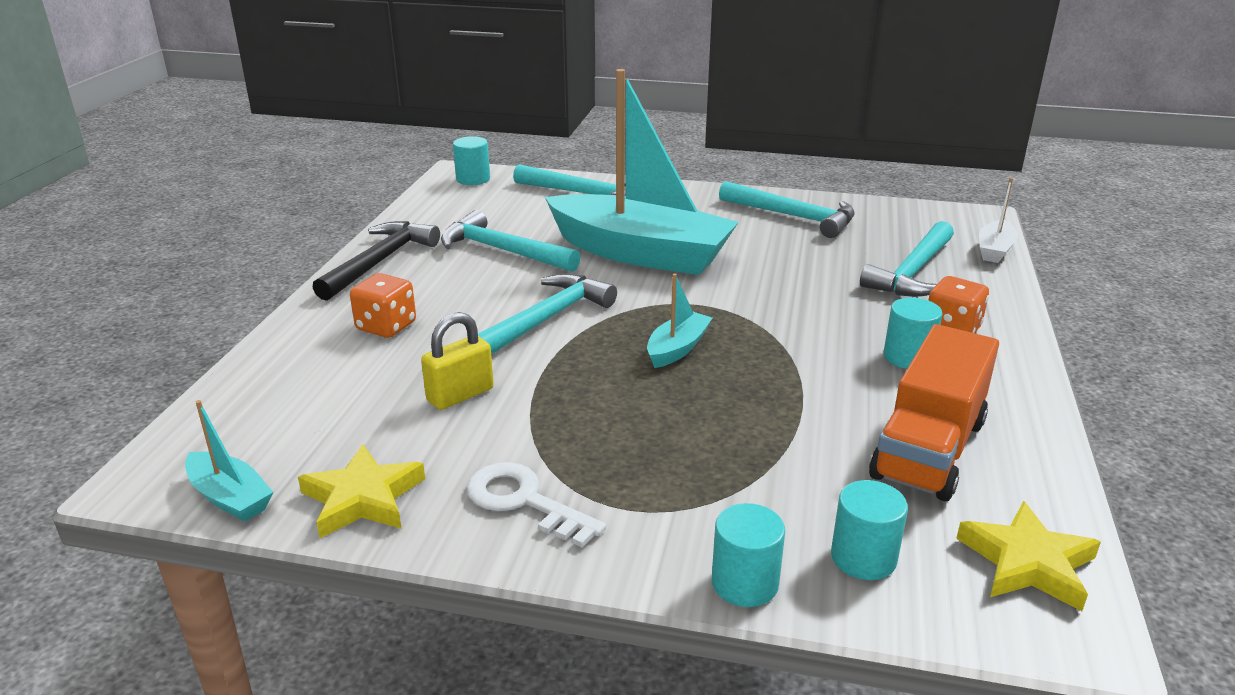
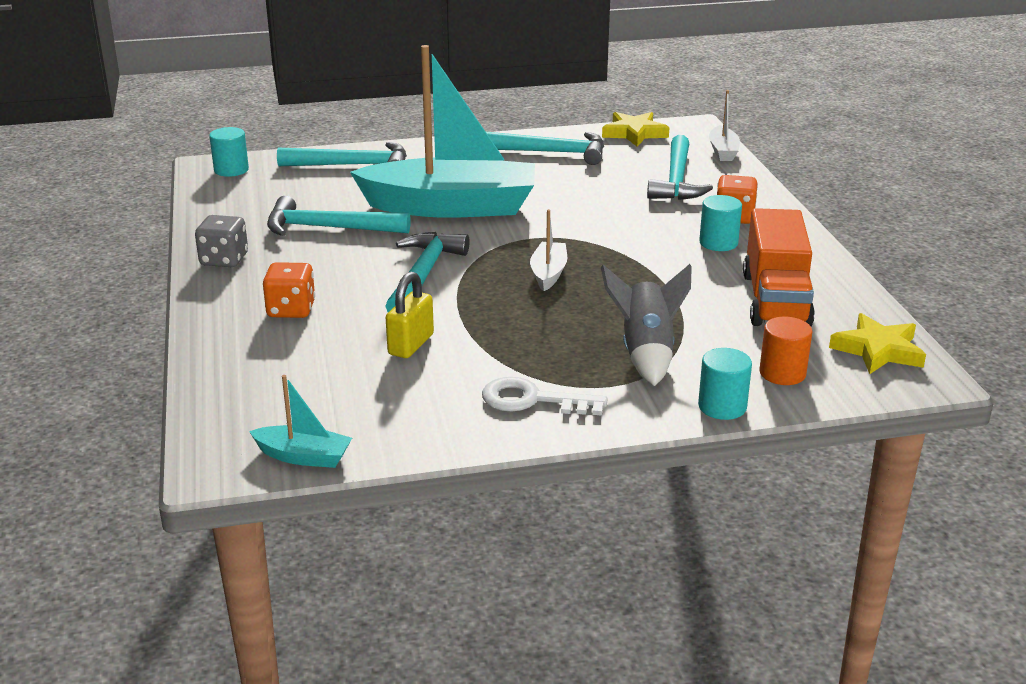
camera: 25 degrees left, 0 degrees up
(363, 498) = (410, 429): yellow star -> yellow star (634, 133)
(380, 262) = (224, 260): black hammer -> grey dice
(677, 348) = (548, 273): turquoise boat -> white boat
(707, 477) = (646, 353): none -> grey rocket
(863, 558) = (782, 373): turquoise cylinder -> orange cylinder

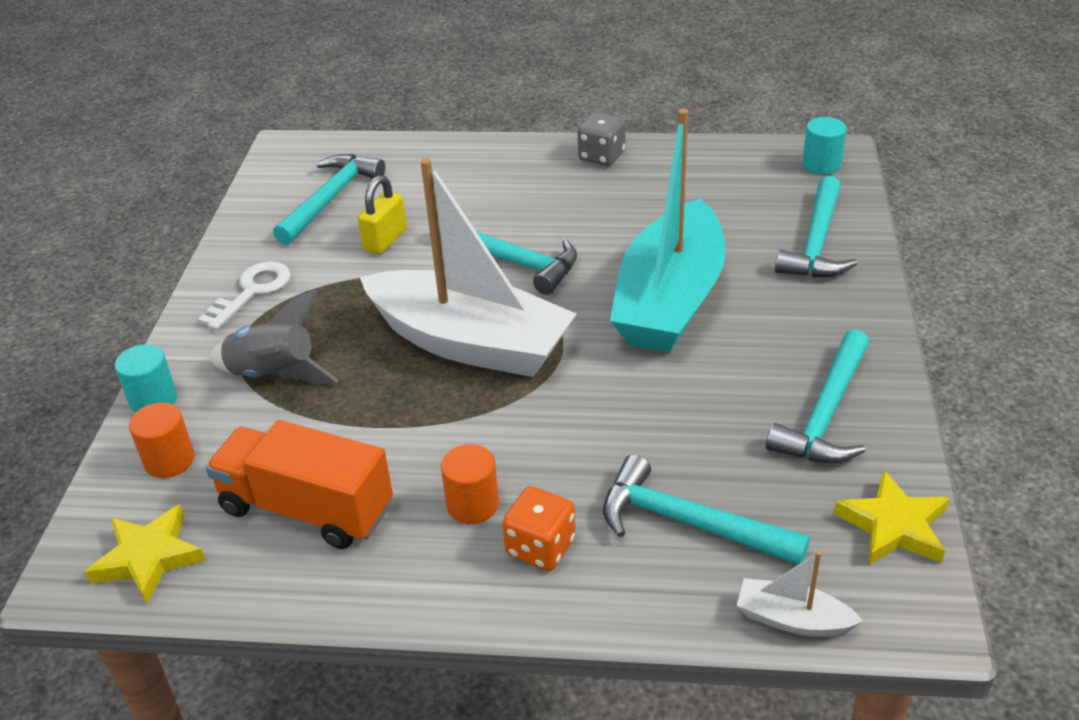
camera: 110 degrees right, 10 degrees up
(291, 310) = (486, 185): orange dice -> none
(303, 456) = (267, 180): turquoise boat -> none
(328, 228) = (647, 214): turquoise hammer -> turquoise hammer (331, 199)
(411, 344) = (385, 240): yellow padlock -> yellow padlock turned 75 degrees clockwise
(548, 273) = (470, 343): white boat -> white boat, size x2.45
(718, 243) = (473, 505): turquoise cylinder -> orange cylinder

